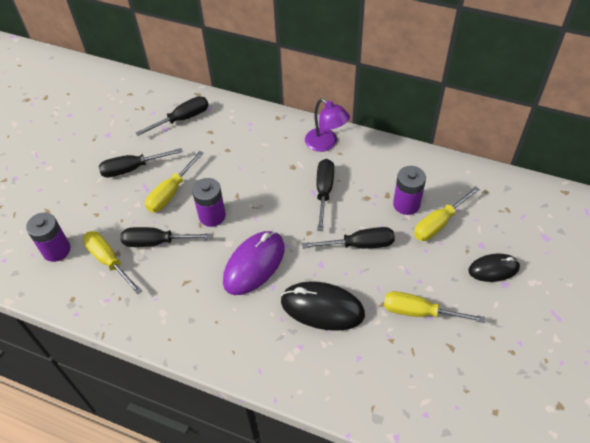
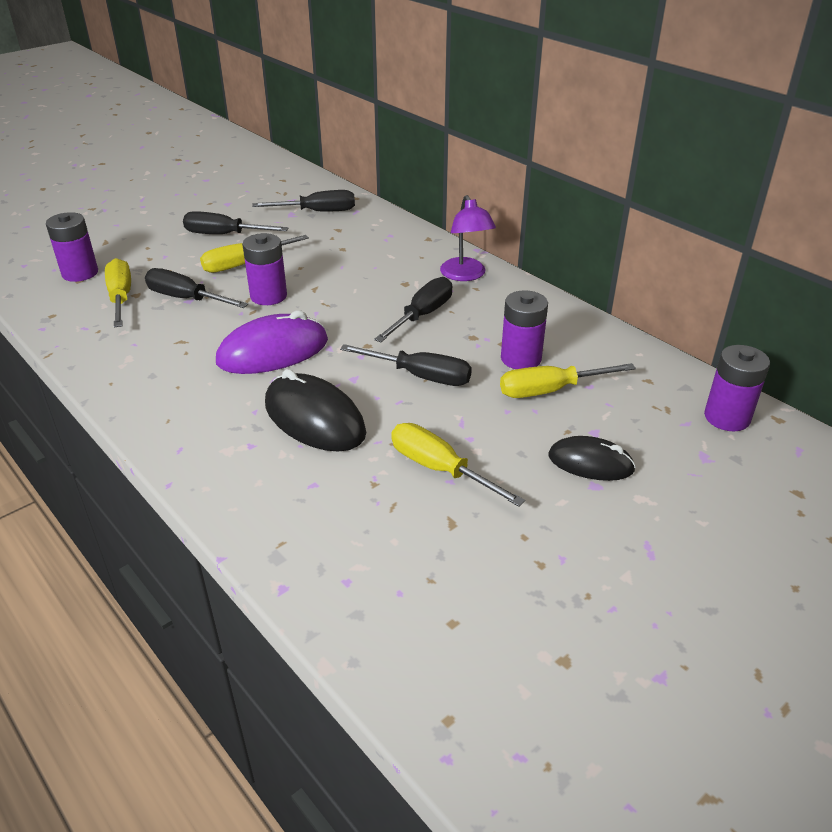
camera: 25 degrees right, 15 degrees down
(540, 202) = (727, 417): none -> purple battery

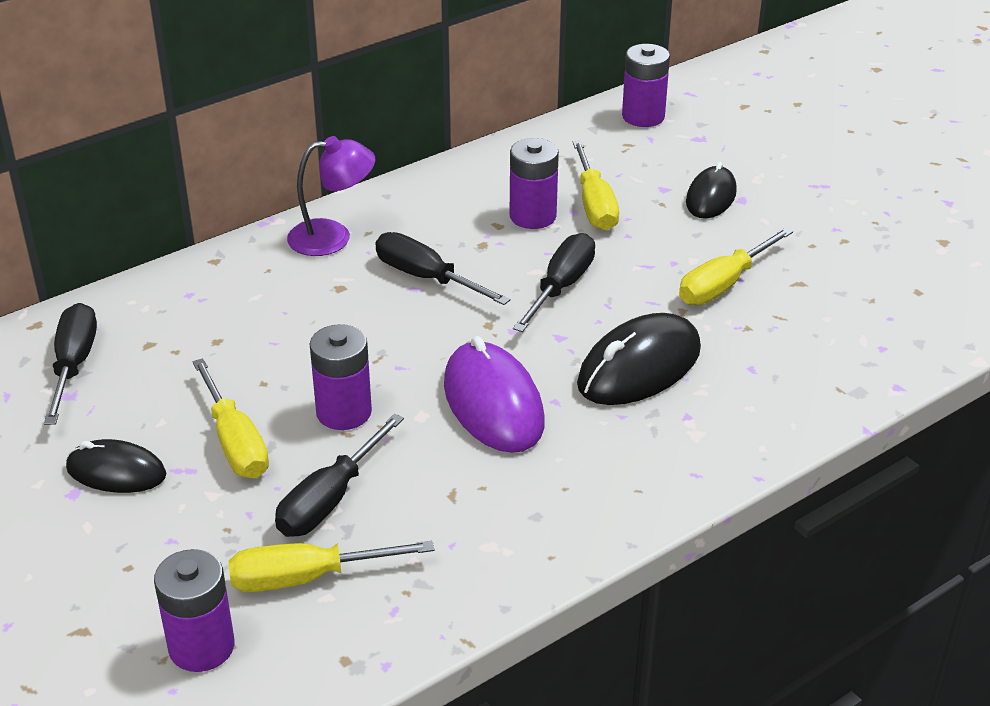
camera: 85 degrees left, 0 degrees up
(223, 234) = (116, 472): black screwdriver -> black mouse

